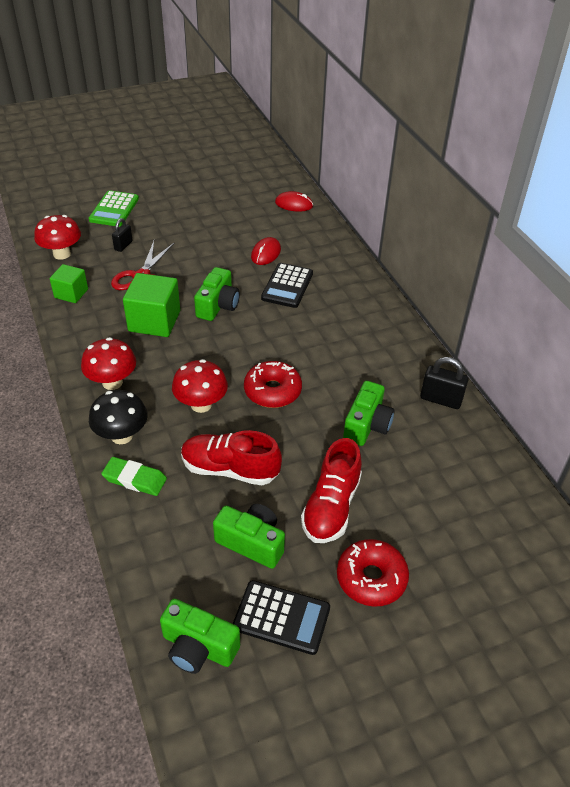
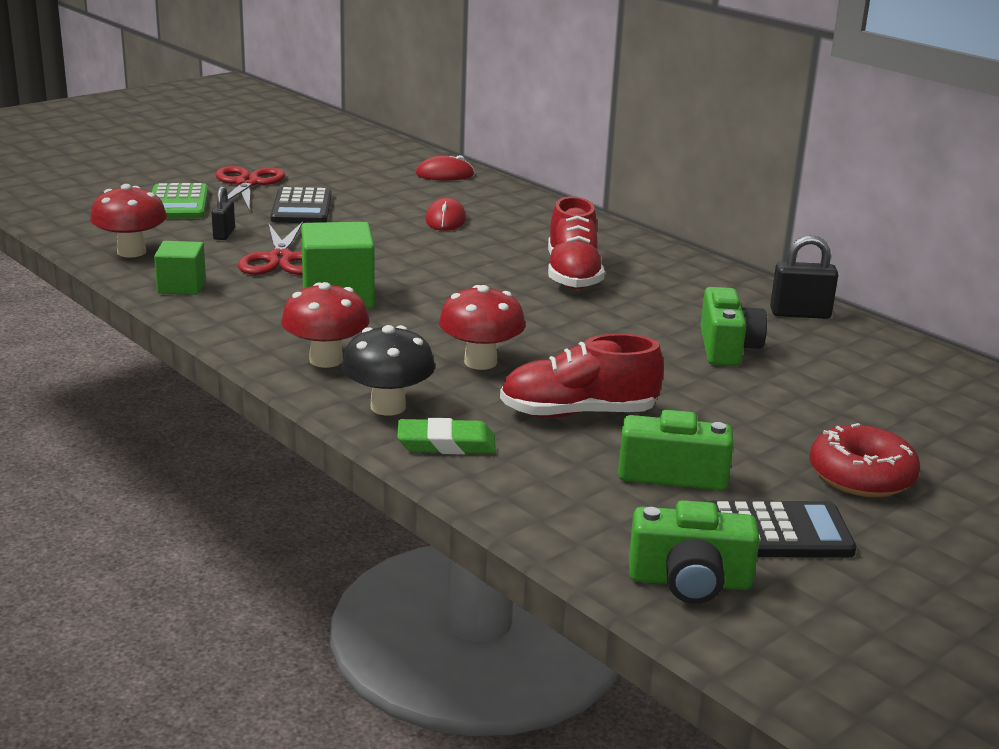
camera: 20 degrees left, 20 degrees down
(166, 195) = (247, 183): none -> red scissors
(218, 305) = (420, 272): green camera -> none
(272, 391) = (571, 336): red donut -> none
(287, 286) = (503, 244): black calculator -> black calculator (301, 208)
(331, 507) = (749, 424): red shoe -> red shoe (572, 275)

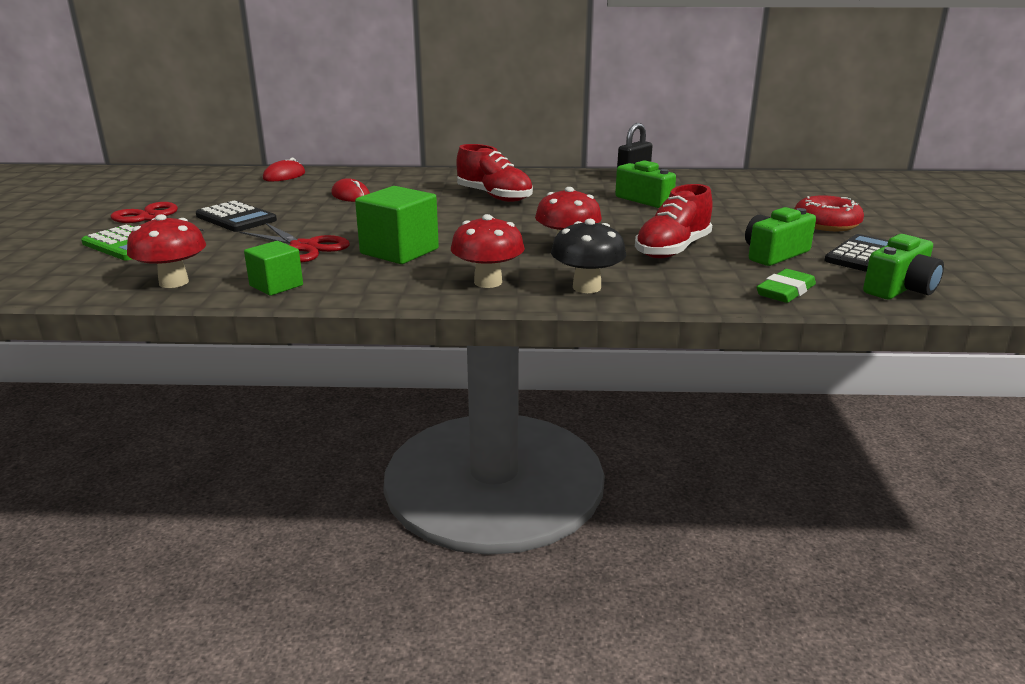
camera: 45 degrees left, 0 degrees up
(224, 234) = (220, 249): black padlock -> none
(446, 444) = (662, 289): green eraser -> green eraser (785, 291)

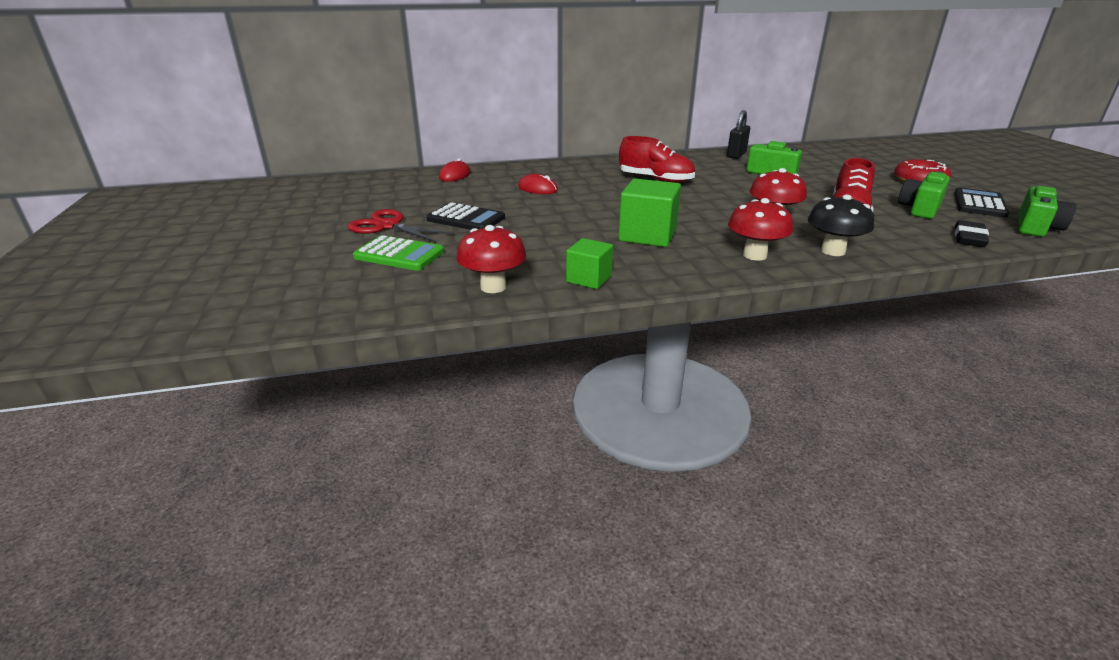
camera: 15 degrees left, 5 degrees up
(304, 247) = (563, 240): red scissors -> none
(785, 291) = (969, 238): green eraser -> black eraser

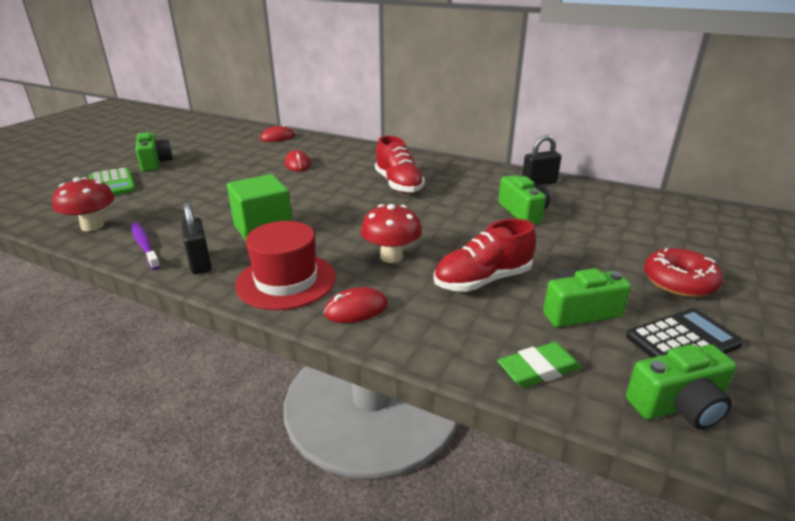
camera: 40 degrees right, 0 degrees up
(388, 226) = (155, 163): red scissors -> green camera
(466, 219) = (201, 172): black calculator -> none
(589, 279) = (144, 245): green cube -> purple toothbrush
(668, 270) = (200, 263): none -> black padlock
(754, 255) = (286, 281): red mushroom -> red hat
(832, 251) = (356, 309): black mushroom -> red mouse
(969, 238) = (538, 369): black eraser -> green eraser

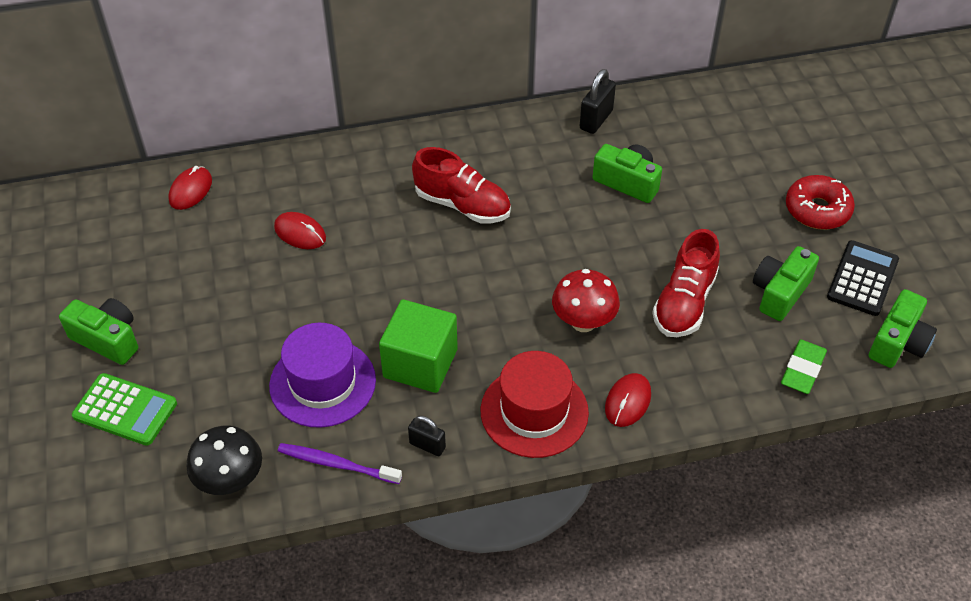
camera: 40 degrees left, 20 degrees up
(92, 226) = (230, 480): red mushroom -> black mushroom
(200, 263) = (427, 445): black padlock -> black padlock, size x0.66
(203, 213) = (322, 383): none -> purple hat

